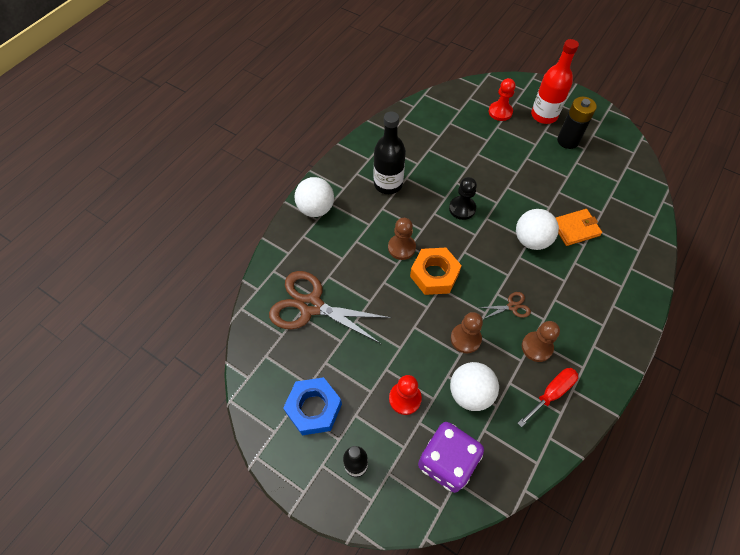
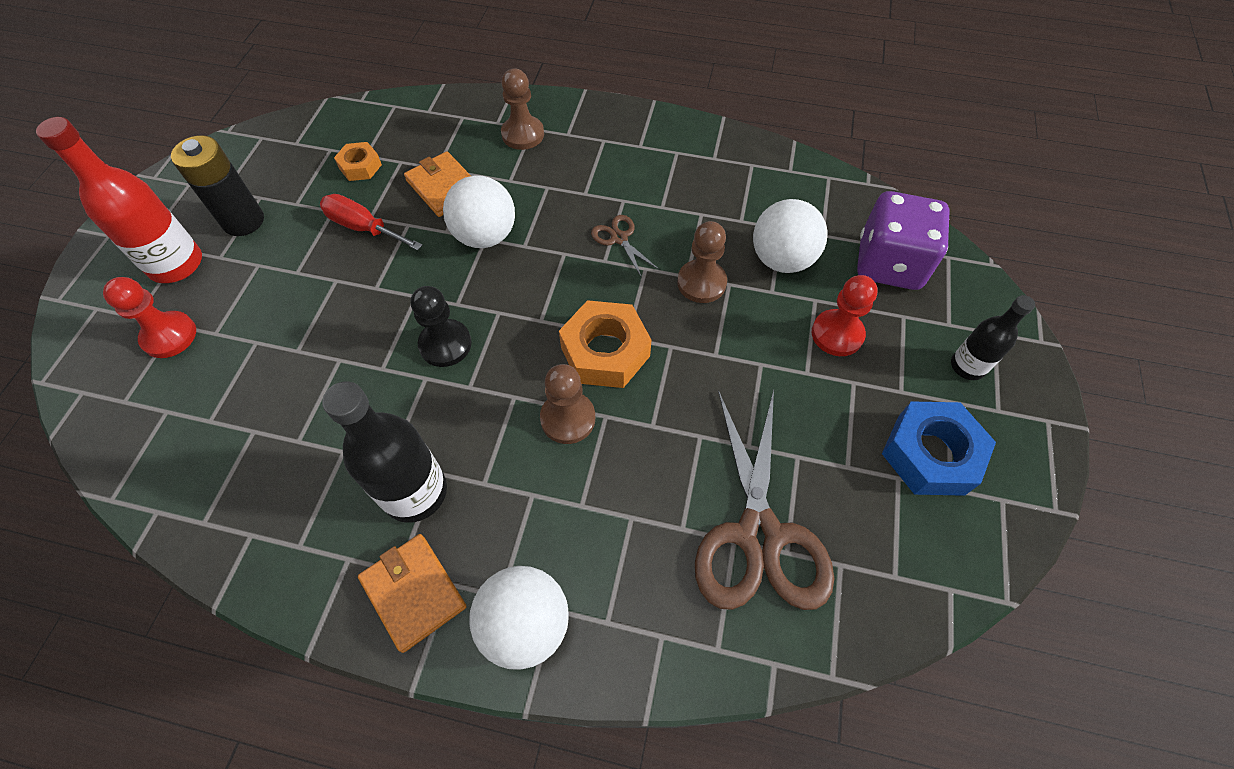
camera: 110 degrees left, 0 degrees up
(345, 176) = (413, 593): none -> orange wallet
(537, 347) = (672, 201): brown pawn -> brown pawn (523, 134)
(551, 393) = (731, 177): red screwdriver -> red screwdriver (363, 228)
(600, 193) = (360, 166): none -> orange nut

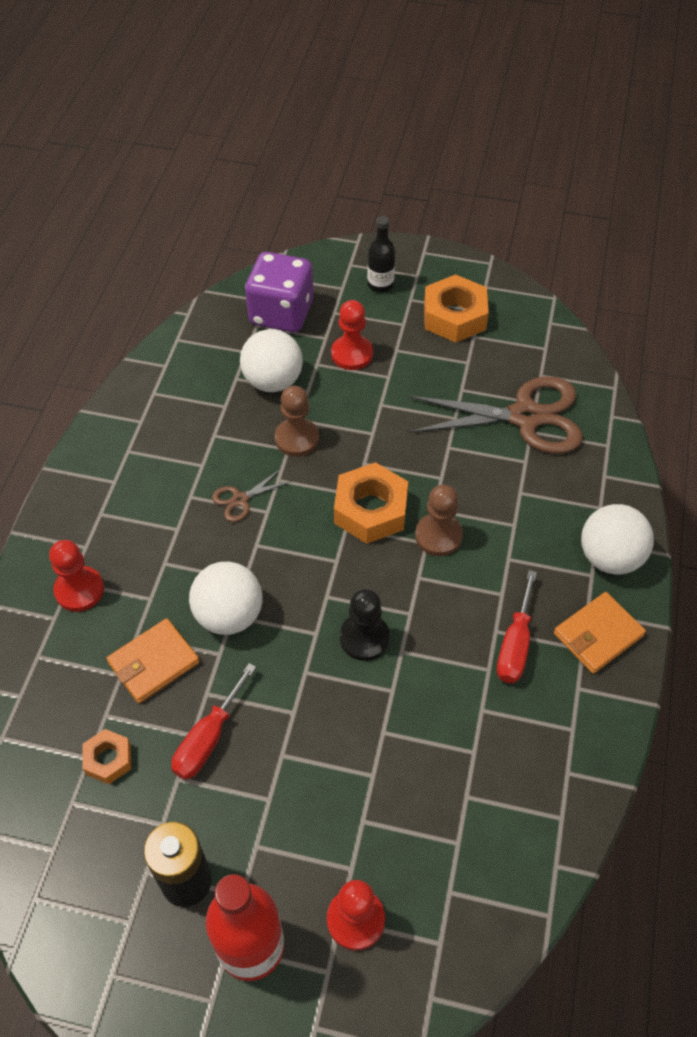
camera: 90 degrees left, 5 degrees down
(415, 492) = (515, 645): black bottle -> red screwdriver
(523, 134) = (79, 590): brown pawn -> red pawn
(930, 454) = (454, 316): blue nut -> orange nut

